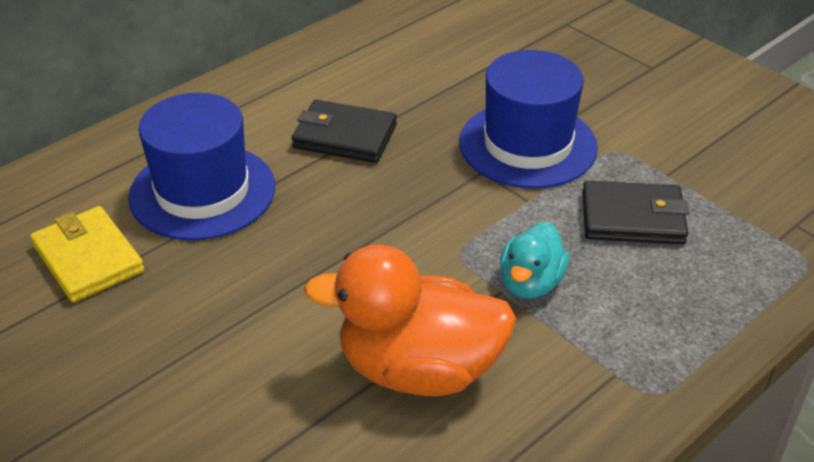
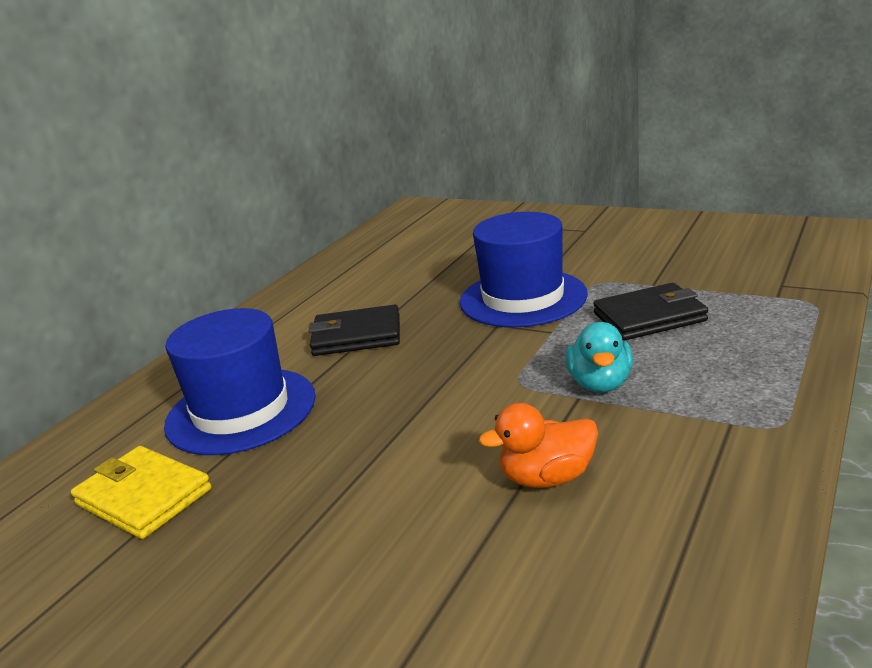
camera: 15 degrees left, 15 degrees down
(419, 369) = (547, 478): orange duck -> orange duck, size x0.56

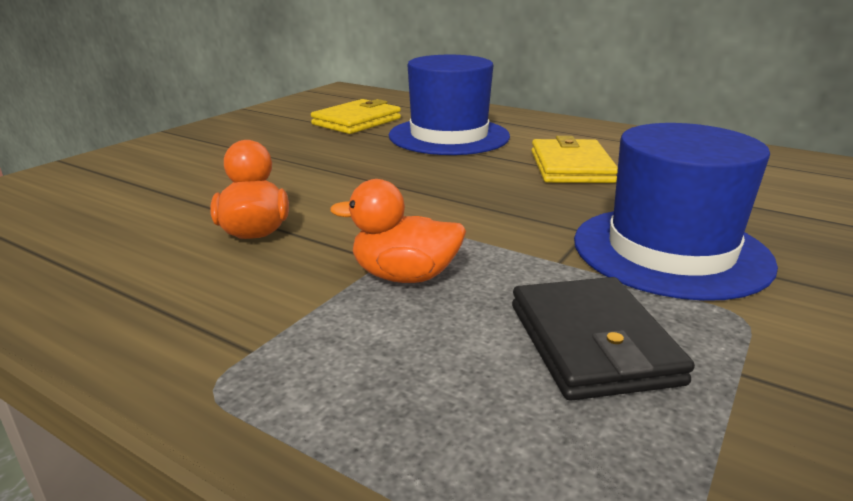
camera: 90 degrees right, 0 degrees up
(357, 336) = (571, 167): black wallet -> yellow wallet
(600, 383) = (404, 276): turquoise duck -> orange duck

